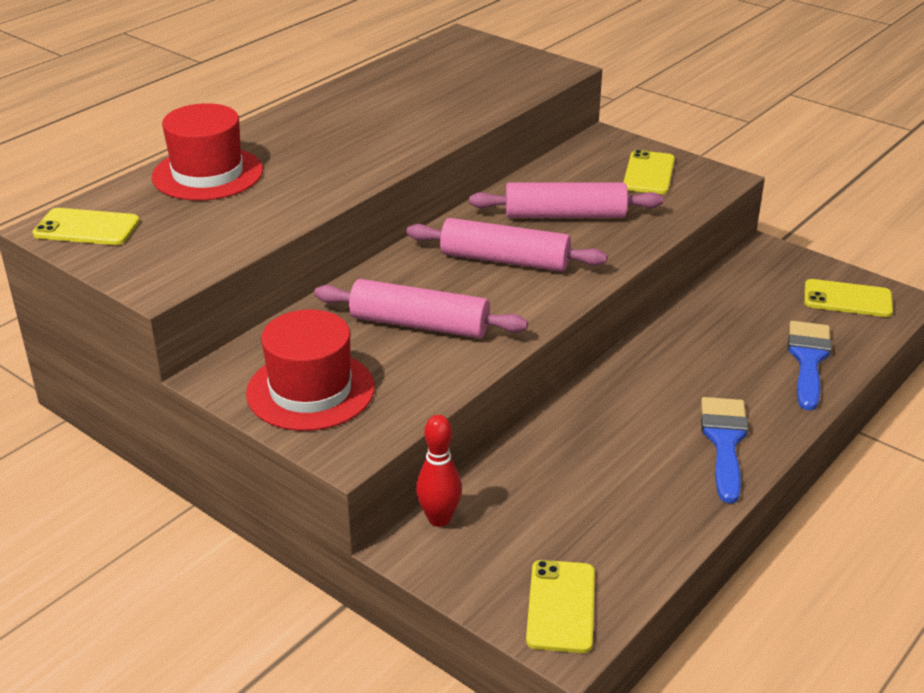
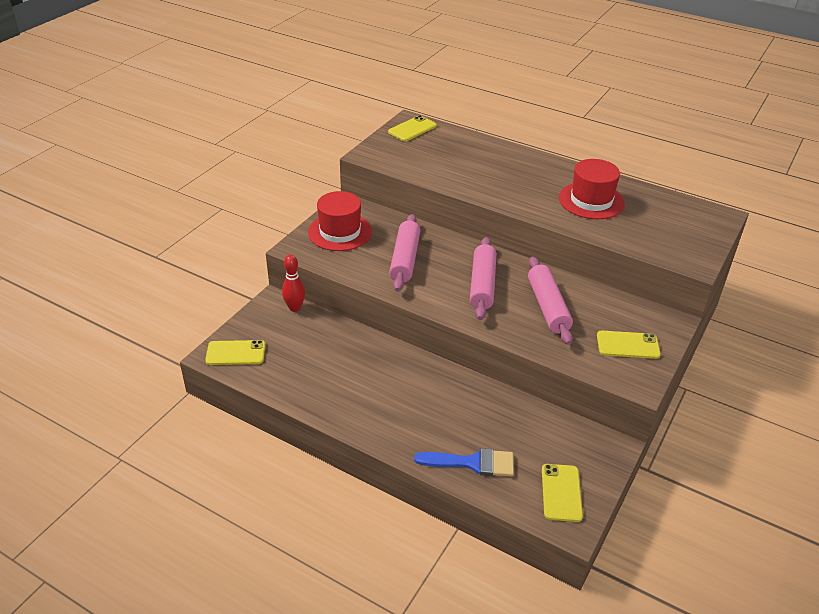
camera: 80 degrees right, 5 degrees up
(86, 228) = (412, 129): yellow phone -> yellow phone turned 45 degrees clockwise
(207, 174) = (478, 151): red hat -> red hat (591, 201)
(724, 442) = (373, 416): blue brush -> none

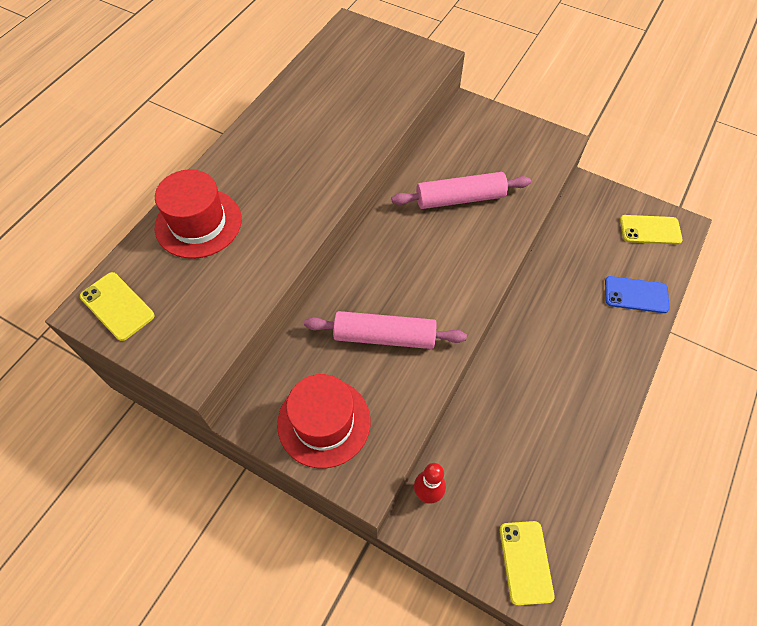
camera: 90 degrees left, 20 degrees up
(472, 463) = (636, 295): blue brush -> blue phone
(482, 285) = (428, 255): pink rolling pin -> none
(591, 201) = (322, 120): red hat -> red hat (198, 223)
(628, 345) = (508, 143): yellow phone -> none

